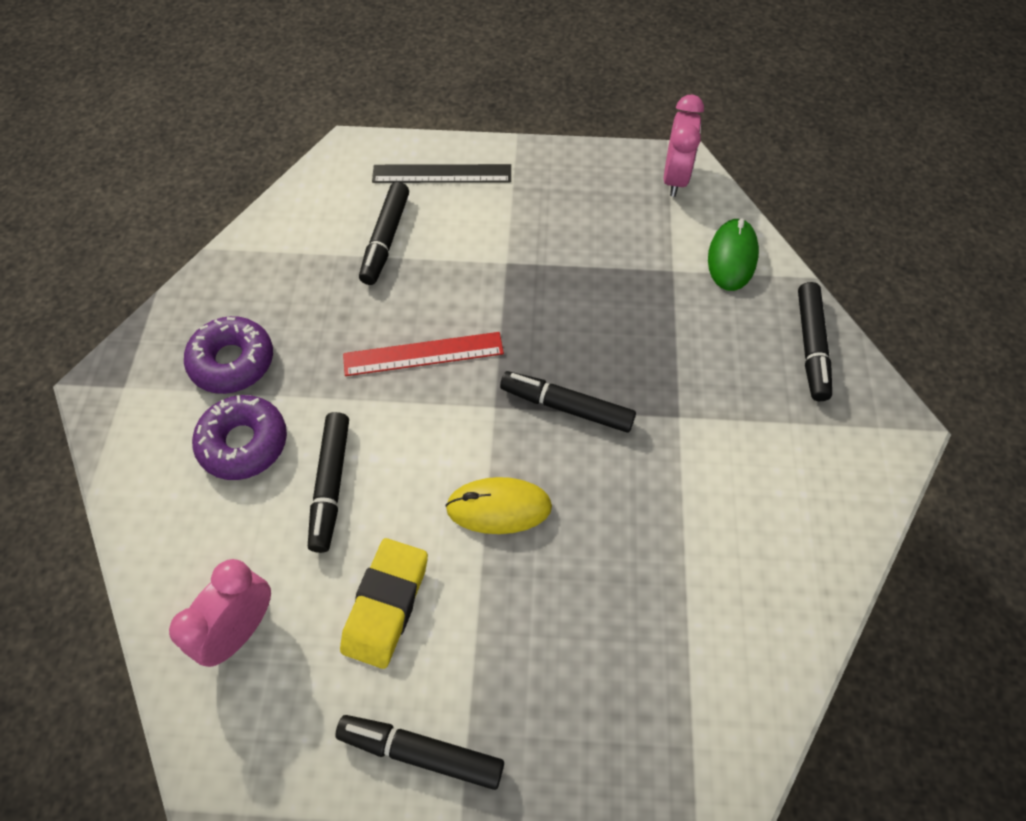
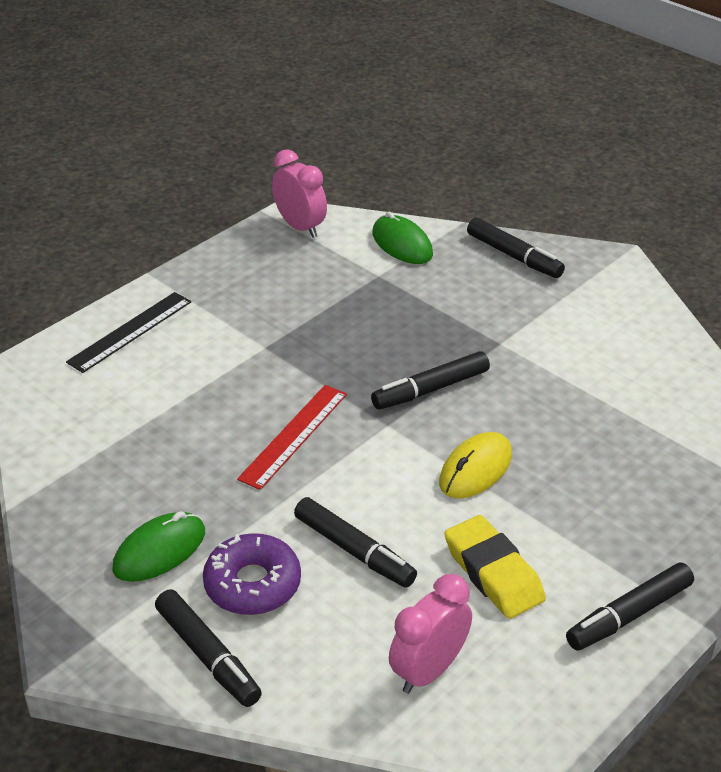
camera: 50 degrees left, 20 degrees down
(232, 362) = (159, 551): purple donut -> green mouse
(241, 629) = (428, 670): pink clock -> pink clock turned 60 degrees clockwise
(385, 239) = (154, 397): black marker -> black marker (208, 655)

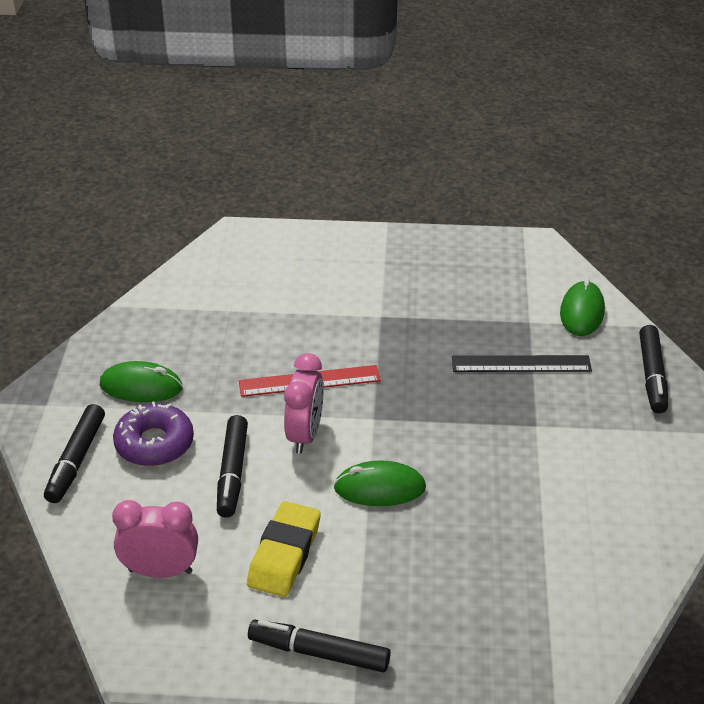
camera: 50 degrees right, 0 degrees up
(130, 331) = (320, 251): black ruler -> black ruler (521, 364)
(300, 227) = (530, 255): pink clock -> pink clock (305, 435)
(430, 389) = (437, 418): black marker -> none
(475, 469) = (379, 488): yellow mouse -> green mouse

